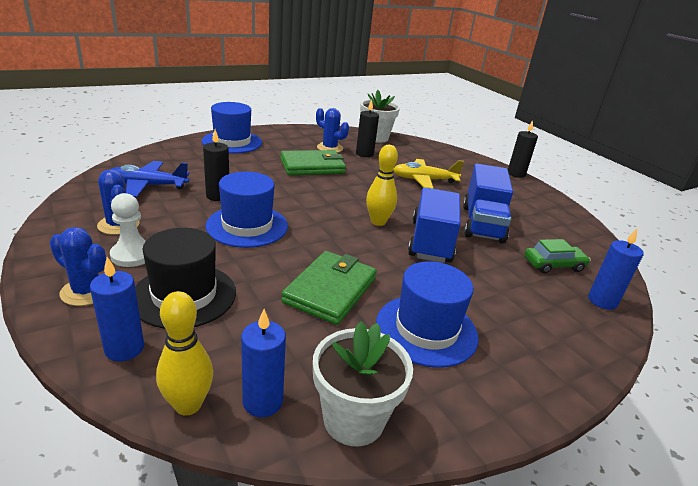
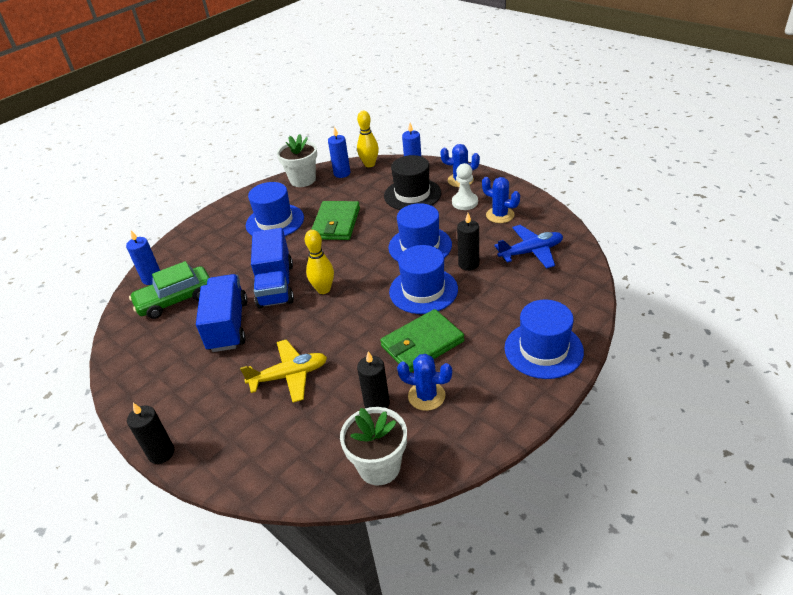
camera: 170 degrees right, 10 degrees up
(281, 192) = (423, 290): none -> blue hat
(553, 265) = (175, 299): green car -> green car, size x1.53

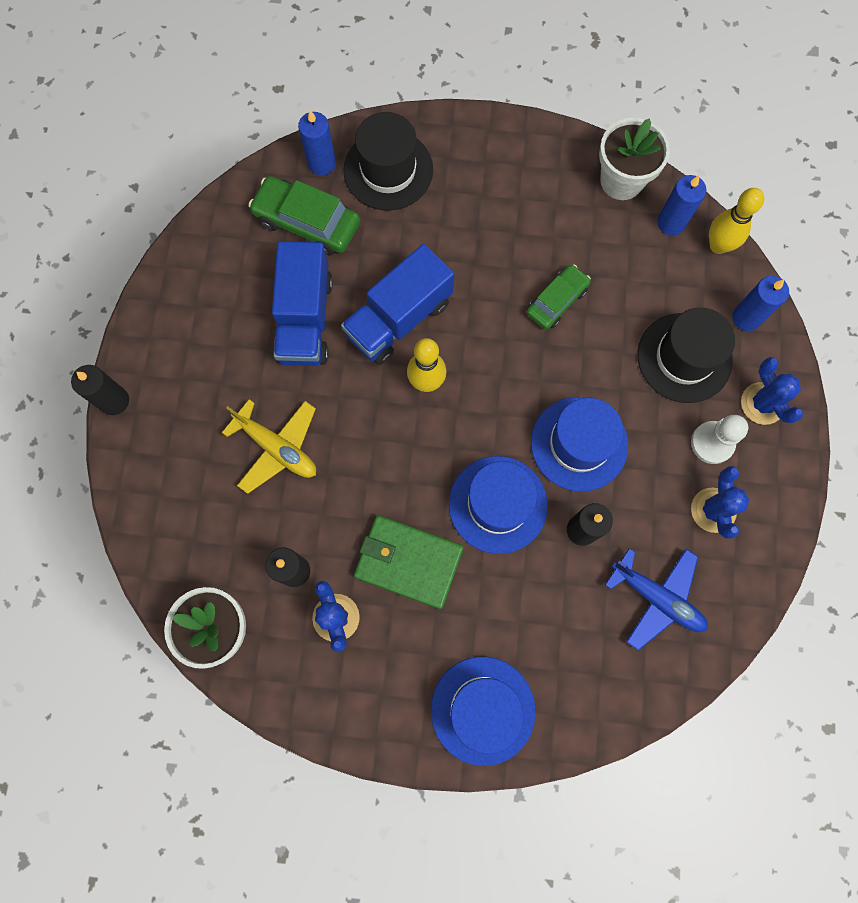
camera: 50 degrees right, 35 degrees up
(191, 254) = (388, 170): none -> black hat
(228, 325) = (305, 319): blue truck -> blue truck turned 135 degrees clockwise
(275, 221) = (511, 218): blue hat -> none
(336, 223) = (557, 301): green wallet -> green car

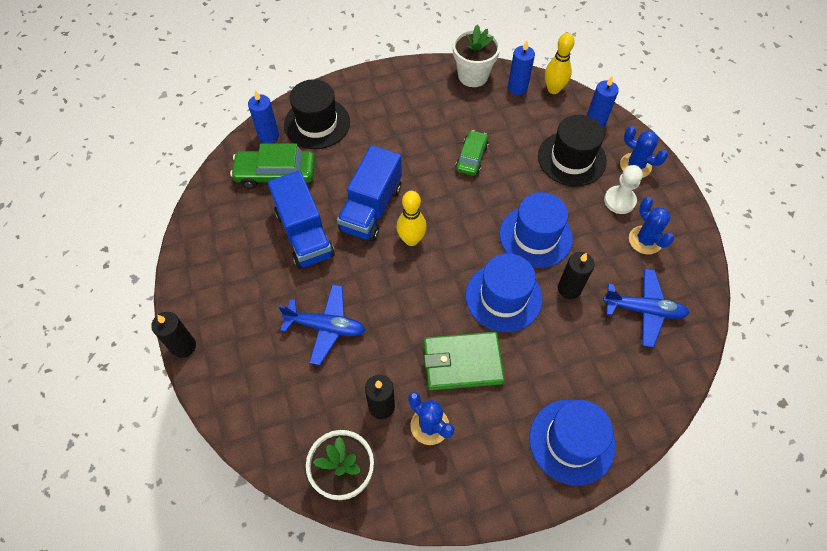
camera: 25 degrees left, 15 degrees down
(277, 448) = (325, 327): yellow plane -> blue plane

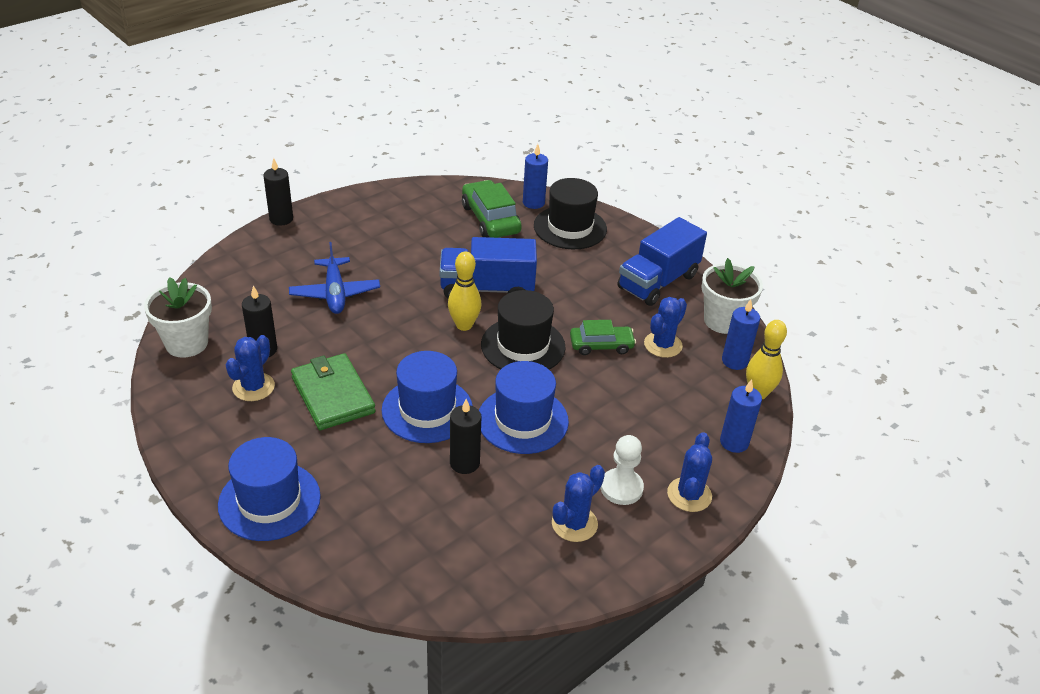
camera: 65 degrees right, 20 degrees down
(304, 234) = (431, 254): blue truck -> blue truck (658, 282)
(485, 120) = (663, 345): none -> blue cactus
(571, 159) = (658, 430): black hat -> black hat (523, 346)
(644, 310) = (468, 539): blue plane -> none

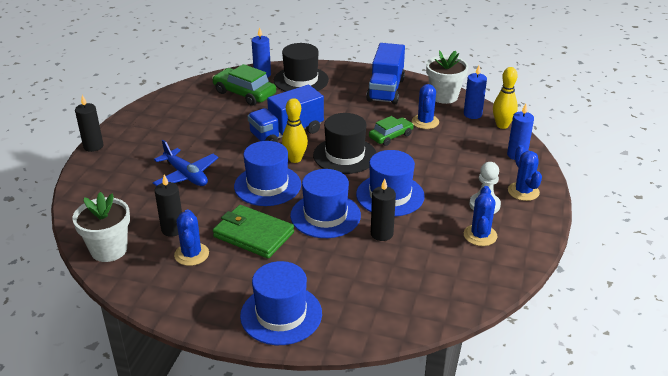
camera: 30 degrees left, 5 degrees down
(403, 344) = (267, 185): none -> blue hat

